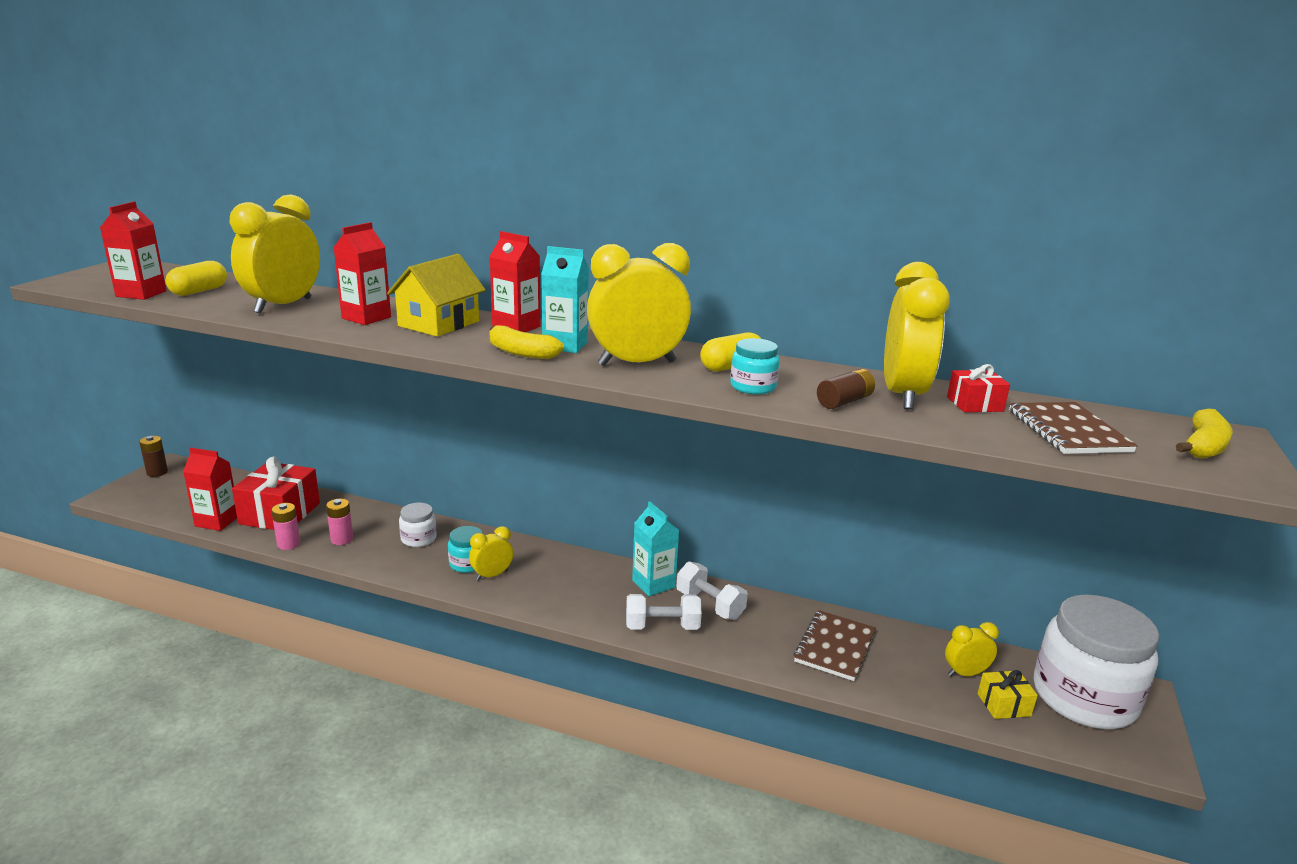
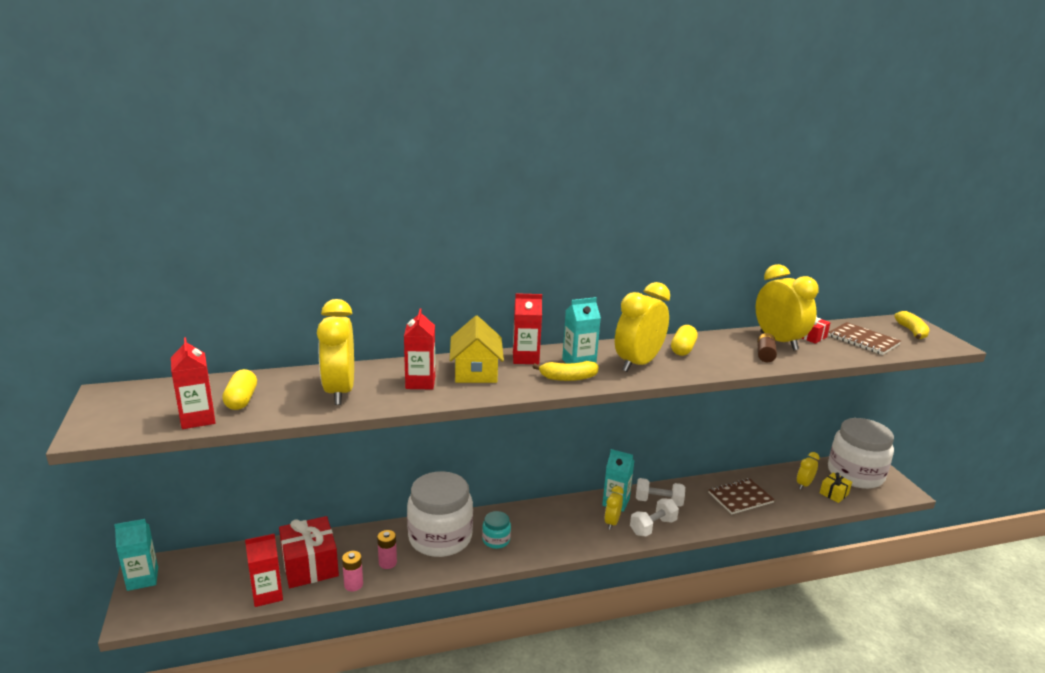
camera: 35 degrees left, 0 degrees up
(157, 472) = (142, 579): brown battery -> turquoise carton
(418, 539) = (440, 537): white jar -> white jar, size x2.27
(492, 575) = (521, 540): yellow clock -> yellow clock (612, 522)
(753, 387) = (715, 360): turquoise jar -> none
(834, 647) = (740, 498): brown notebook -> brown notebook turned 75 degrees clockwise

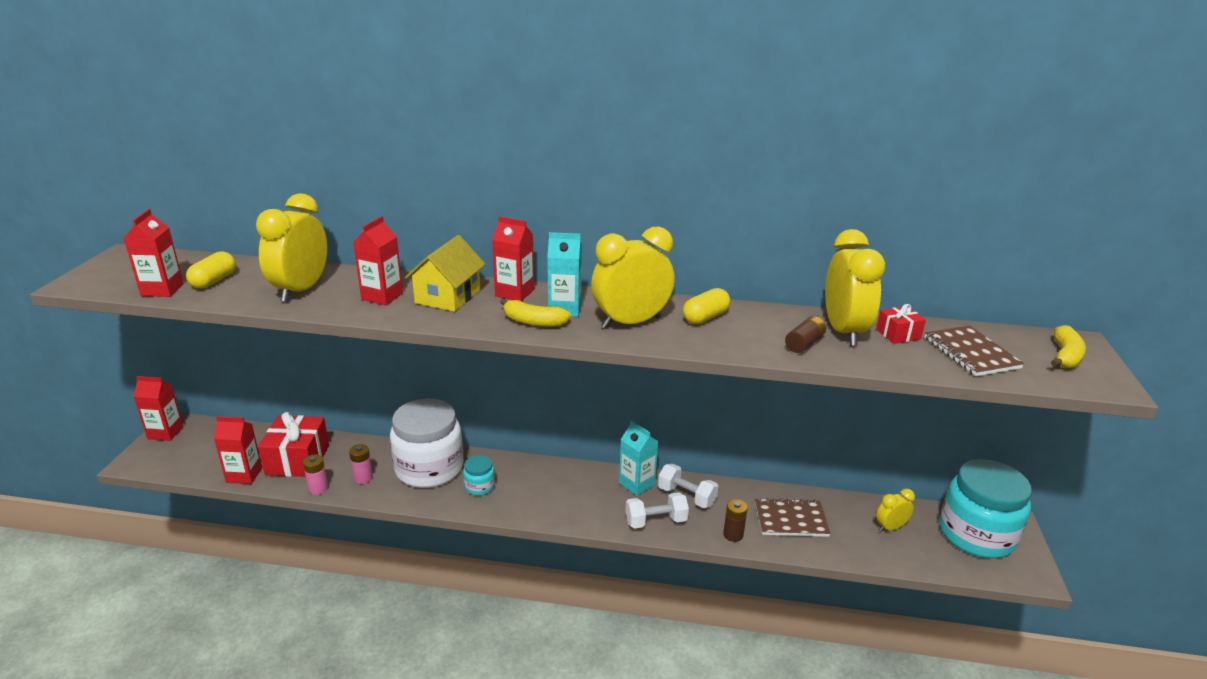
camera: 25 degrees right, 5 degrees up
(142, 579) = (165, 432): turquoise carton -> red carton
(612, 522) = (614, 503): yellow clock -> none
(712, 520) = (733, 535): none -> brown battery
(834, 493) = (923, 549): yellow gift -> none
(855, 474) = (976, 534): white jar -> turquoise jar

